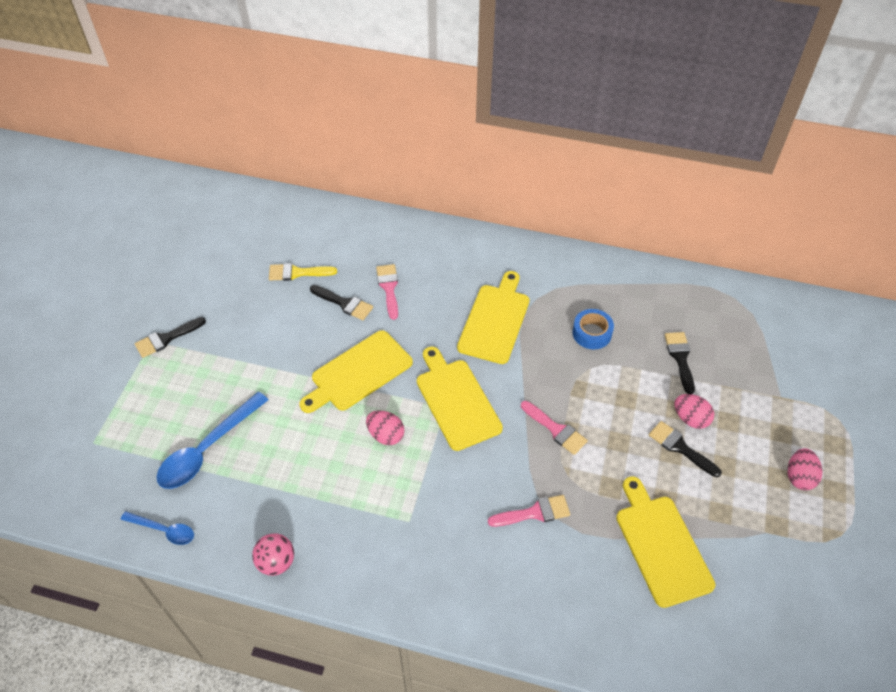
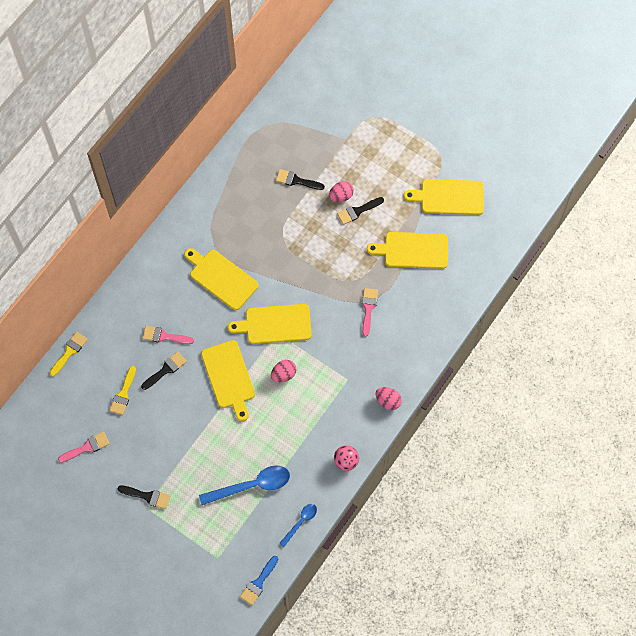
camera: 70 degrees left, 15 degrees up
(62, 504) = (258, 582): none -> blue brush
(166, 338) = (147, 496): black brush -> black brush turned 60 degrees counterclockwise
(207, 449) = (251, 485): blue spoon -> blue spoon turned 75 degrees counterclockwise
(333, 209) = (69, 352): none -> yellow brush
(556, 429) = (318, 274): pink brush -> pink brush (87, 447)
(592, 333) = (256, 223): blue tape -> none
(782, 570) = (449, 197): none -> yellow cutting board
(799, 477) = (400, 158): pink egg -> pink egg (388, 401)

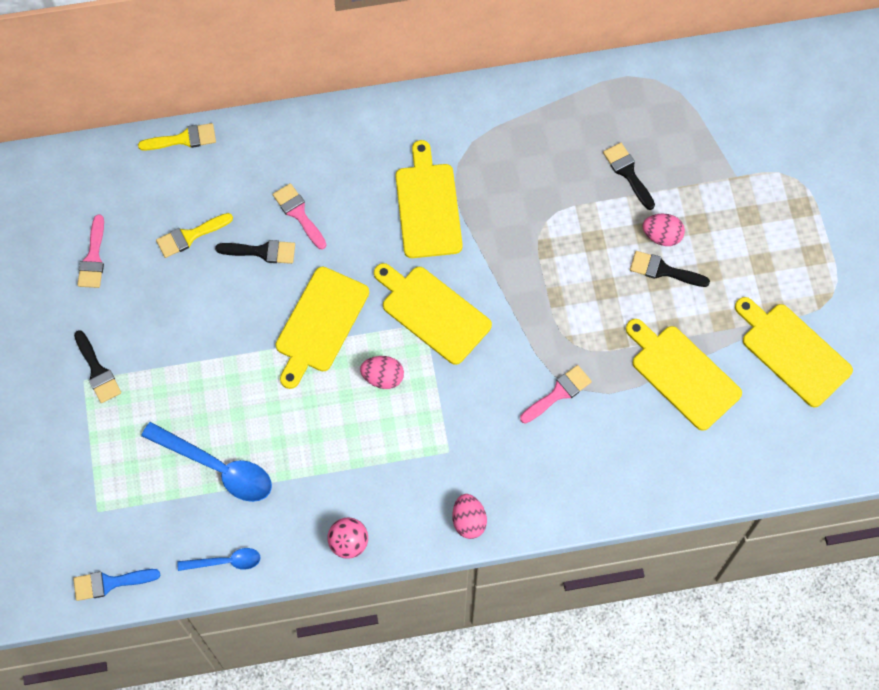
camera: 45 degrees right, 0 degrees up
(87, 447) = (93, 257): pink brush -> pink brush turned 75 degrees clockwise

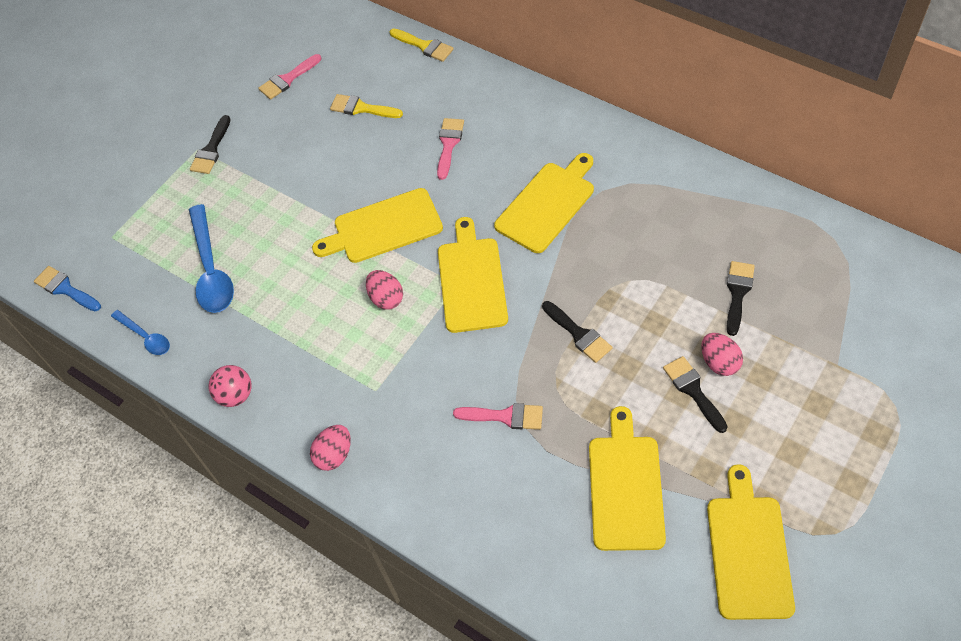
camera: 50 degrees right, 10 degrees down
(261, 251) = (396, 151): black brush -> black brush (578, 334)

